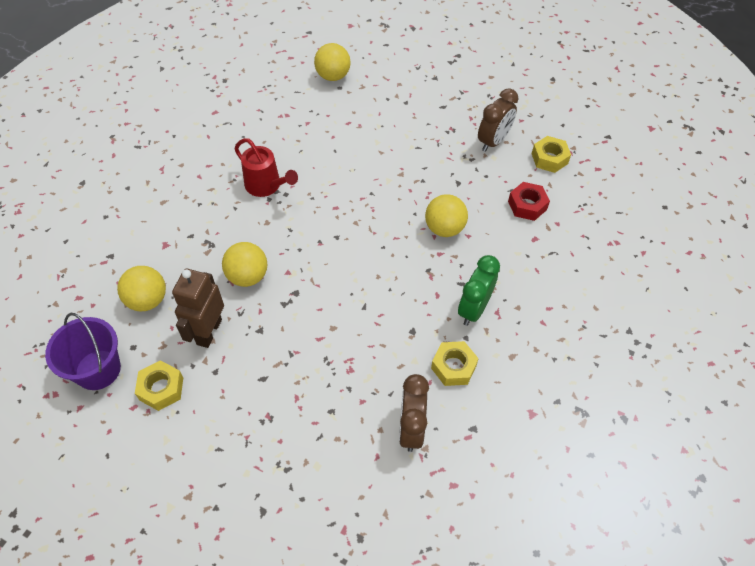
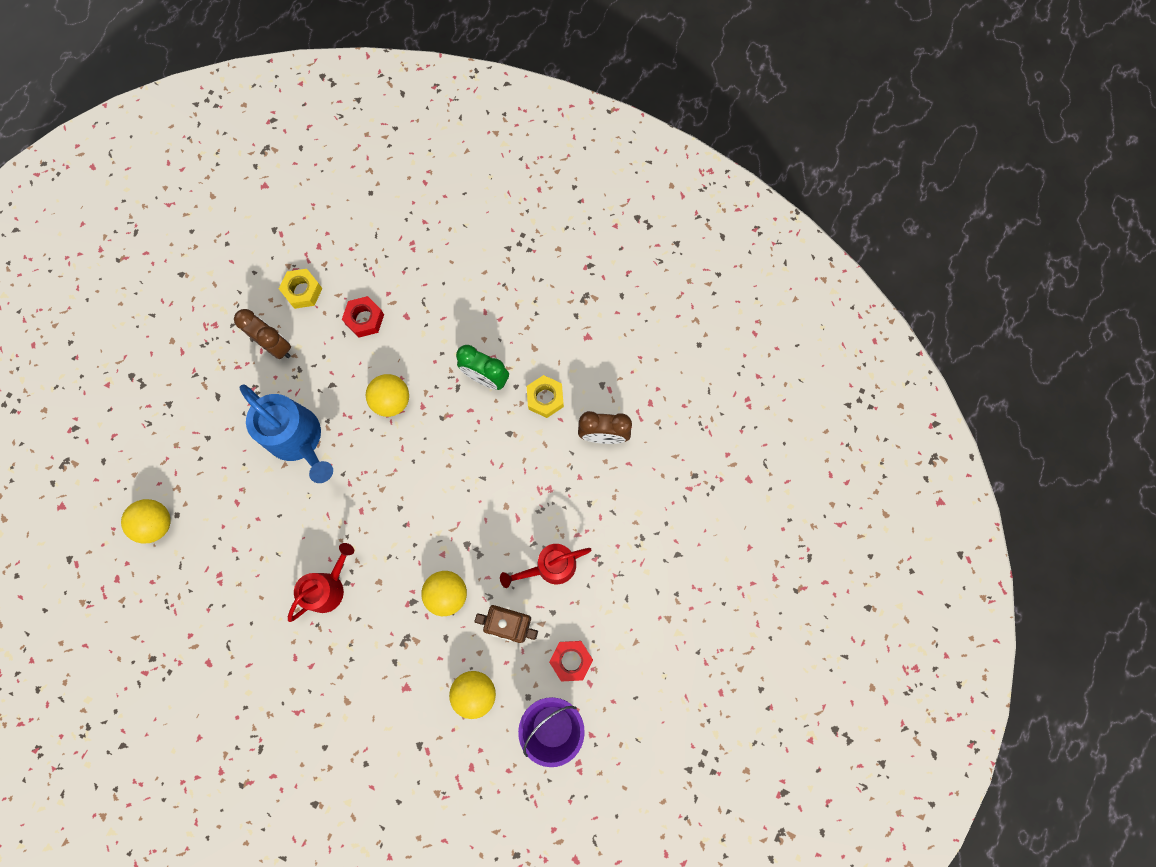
camera: 90 degrees left, 20 degrees up
(161, 389) = (571, 660): yellow nut -> red nut
(264, 369) = (550, 567): none -> red watering can
(404, 161) = (299, 440): none -> blue watering can

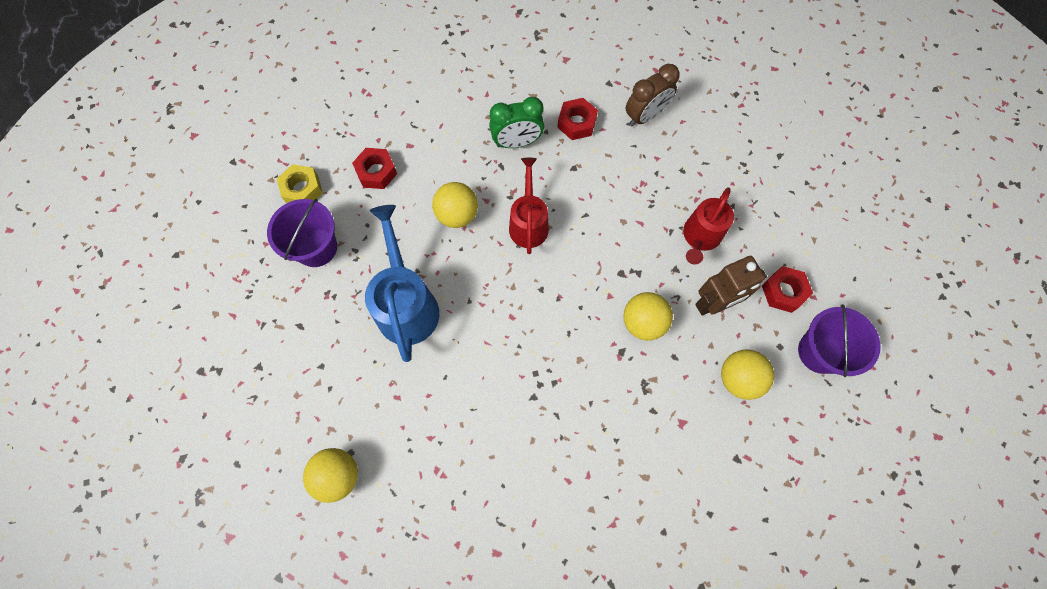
camera: 40 degrees left, 5 degrees down
(275, 345) = (316, 247): brown clock -> purple bucket
(299, 440) = (406, 304): blue watering can -> blue watering can turned 105 degrees counterclockwise
(328, 587) = (542, 398): red watering can -> red watering can (528, 223)
(545, 398) = (576, 123): yellow nut -> red nut

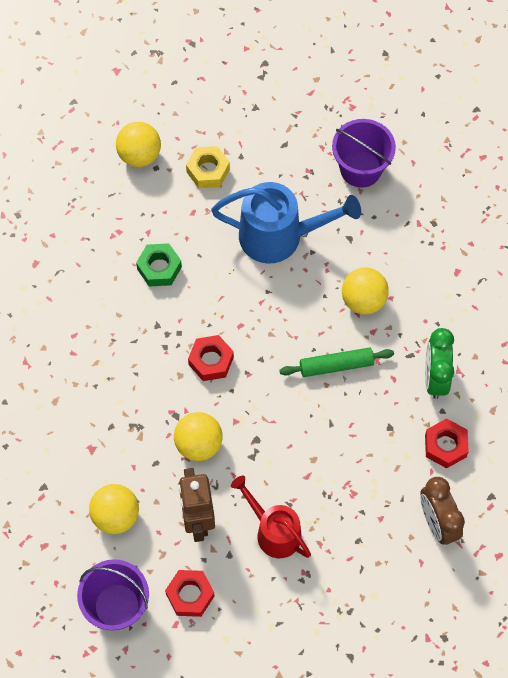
camera: 105 degrees right, 5 degrees down
(302, 189) = (428, 166): yellow nut -> yellow nut (208, 171)
(376, 172) = (432, 235): red nut -> red nut (211, 361)
(469, 413) = (159, 268): none -> green nut
(528, 223) = (336, 365): red watering can -> green rolling pin

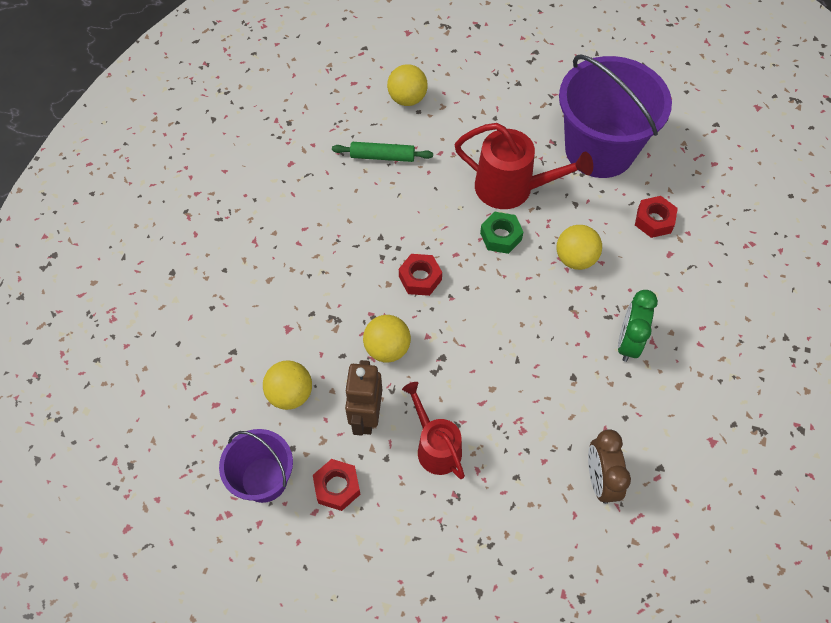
camera: 15 degrees right, 5 degrees down
(159, 268) = (397, 191): green nut -> green nut (501, 236)
(208, 171) = (463, 123): yellow nut -> none
(280, 236) = (512, 188): blue watering can -> red watering can
(336, 365) = (535, 309): green rolling pin -> green rolling pin (382, 156)
(361, 169) = (599, 150): purple bucket -> purple bucket, size x1.82
(445, 446) = (624, 408): red nut -> red nut (654, 221)

